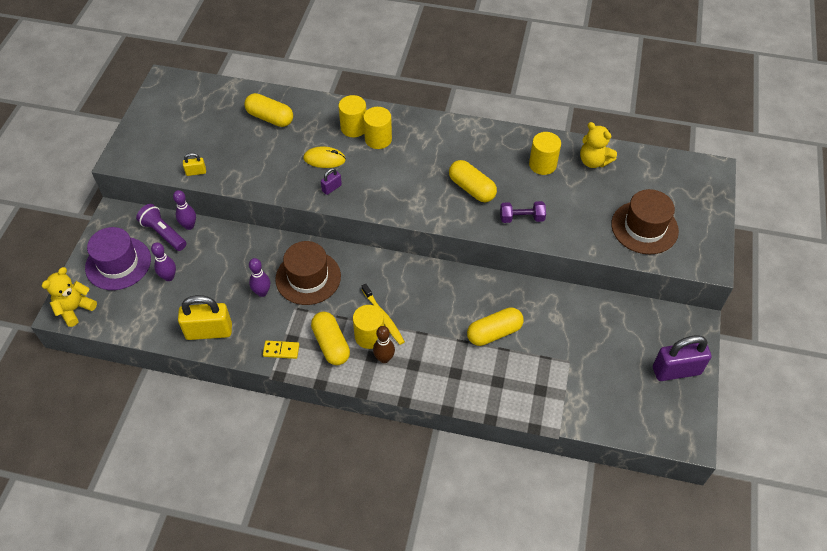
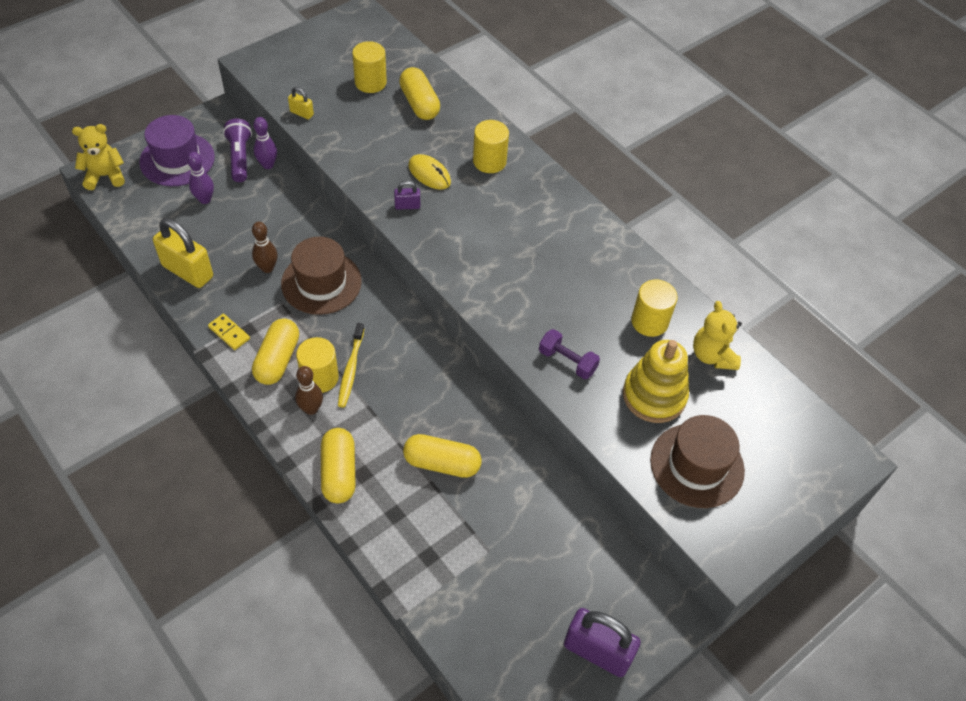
camera: 35 degrees right, 0 degrees up
(262, 292) = (267, 268): purple bowling pin -> brown bowling pin
(378, 139) = (502, 187): yellow cylinder -> yellow cylinder (370, 82)
(471, 188) = (546, 296): yellow capsule -> yellow capsule (339, 472)
(586, 205) = (654, 396): none -> yellow stacking toy

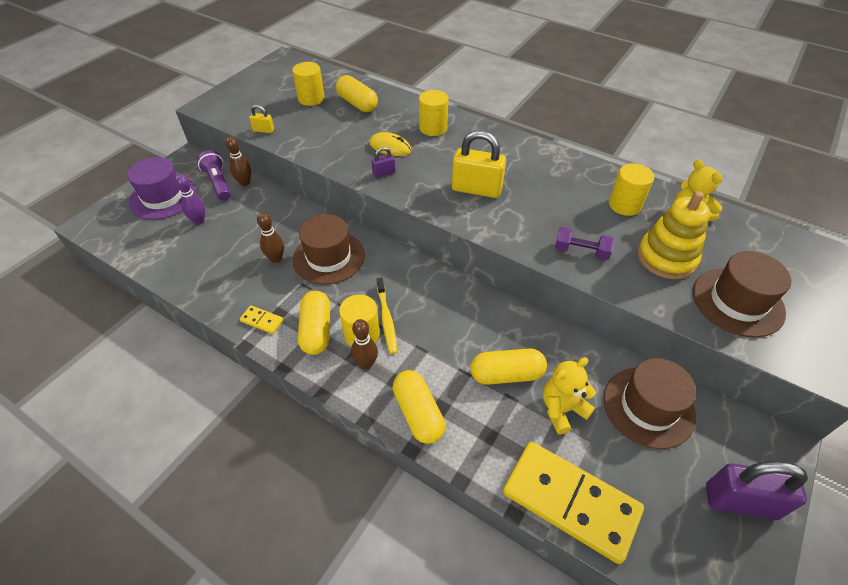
camera: 15 degrees left, 5 degrees down
(105, 176) = (100, 225): yellow teddy bear -> yellow teddy bear (562, 409)
(187, 271) = (203, 280): yellow padlock -> yellow padlock (476, 189)
(268, 165) = (245, 183): purple bowling pin -> brown bowling pin
(438, 597) = (570, 502): none -> yellow domino
(565, 540) = (648, 407): none -> brown hat

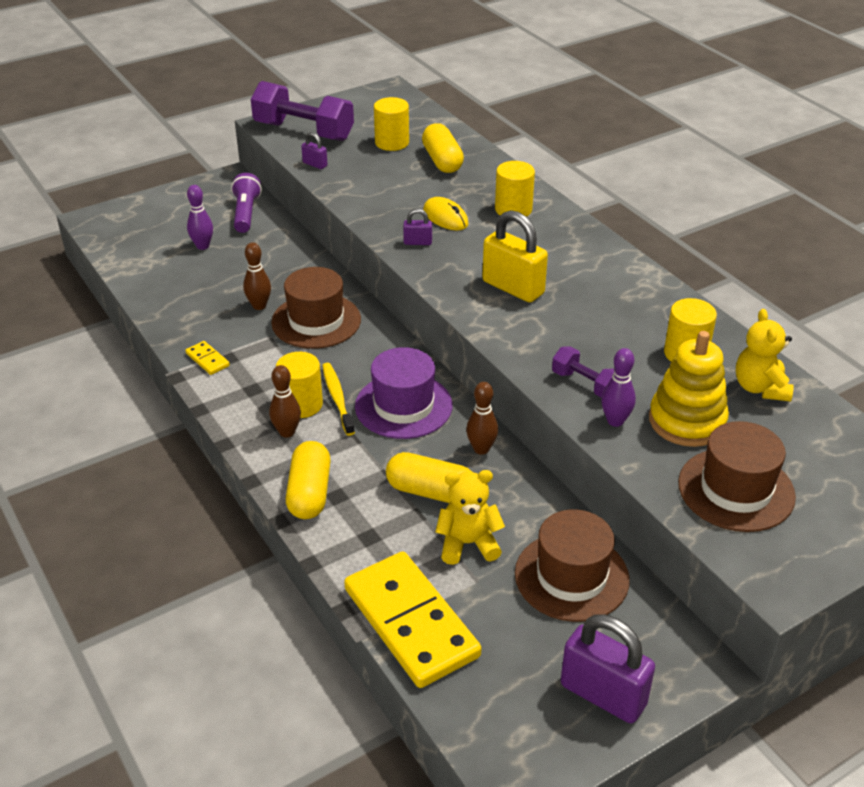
camera: 25 degrees right, 10 degrees down
(163, 197) = (180, 212): purple hat -> purple hat (403, 406)
(237, 106) = (303, 131): none -> purple dumbbell
(245, 183) = (274, 220): brown bowling pin -> brown bowling pin (481, 449)
(263, 130) = (315, 164): yellow padlock -> purple padlock
(316, 330) = (257, 386): yellow capsule -> none
(386, 319) = (337, 398): yellow toothbrush -> yellow toothbrush turned 150 degrees clockwise
(622, 275) = (615, 421): none -> purple bowling pin

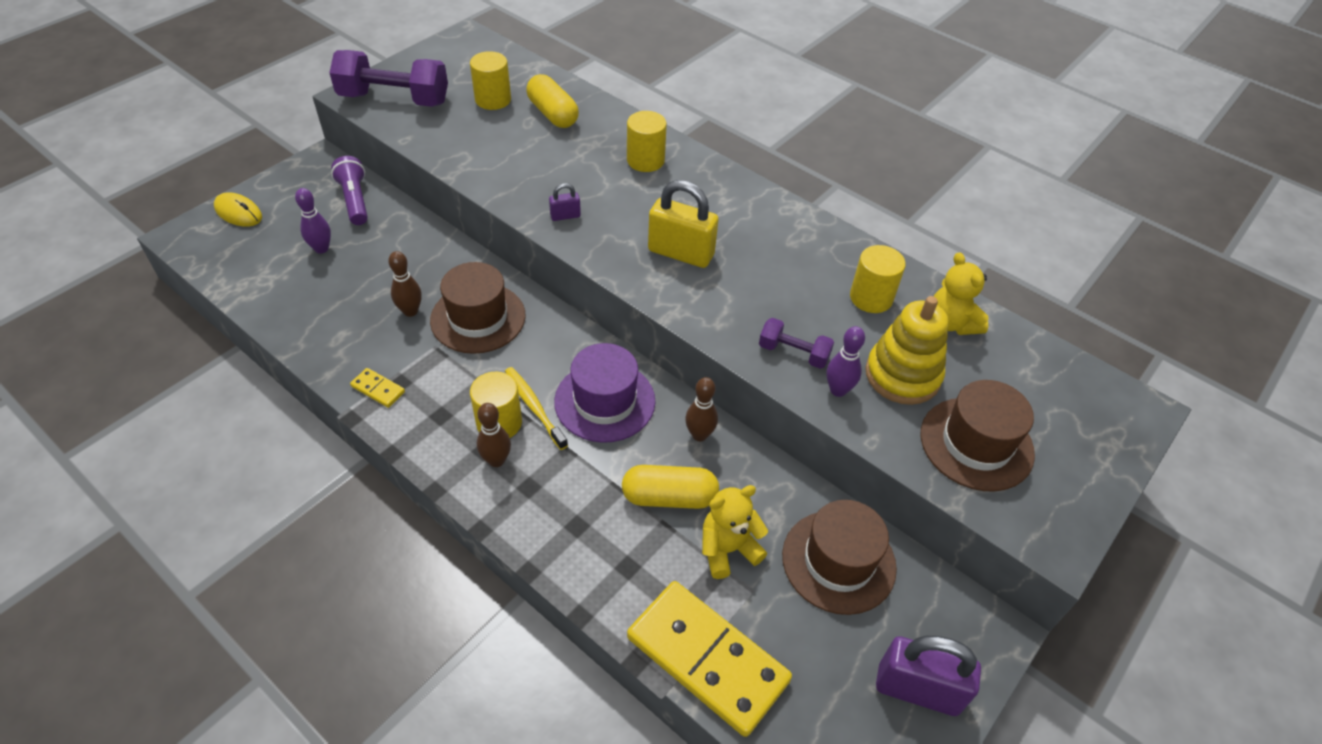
camera: 20 degrees left, 10 degrees up
(309, 493) = (547, 529): yellow capsule -> none
(315, 164) = (421, 138): purple padlock -> none
(445, 217) = (582, 181): yellow mouse -> yellow mouse (238, 212)

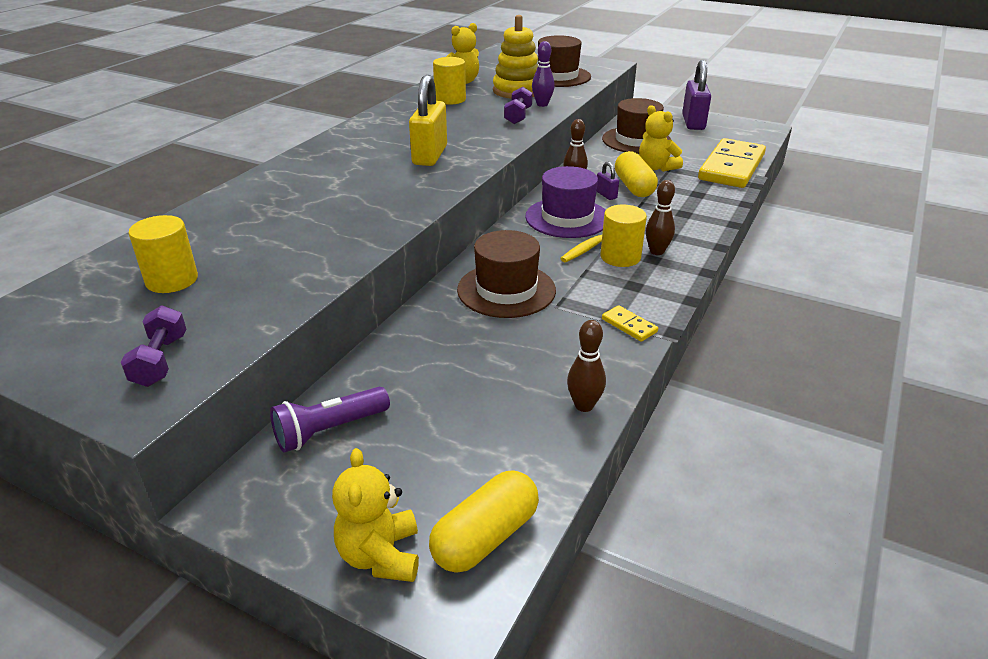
camera: 100 degrees left, 15 degrees down
(238, 212) = (380, 555): yellow mouse -> yellow teddy bear
(321, 248) = (439, 431): purple bowling pin -> none
(378, 389) = (629, 325): yellow domino -> yellow domino turned 60 degrees counterclockwise
(394, 99) = (160, 361): purple dumbbell -> purple dumbbell, size x0.52
(410, 311) = (517, 332): brown bowling pin -> brown bowling pin (584, 405)
(553, 114) = (209, 237): yellow capsule -> yellow capsule (485, 537)
(565, 216) = (397, 206): purple padlock -> purple padlock (606, 195)
(645, 160) = (297, 181): yellow cylinder -> none

